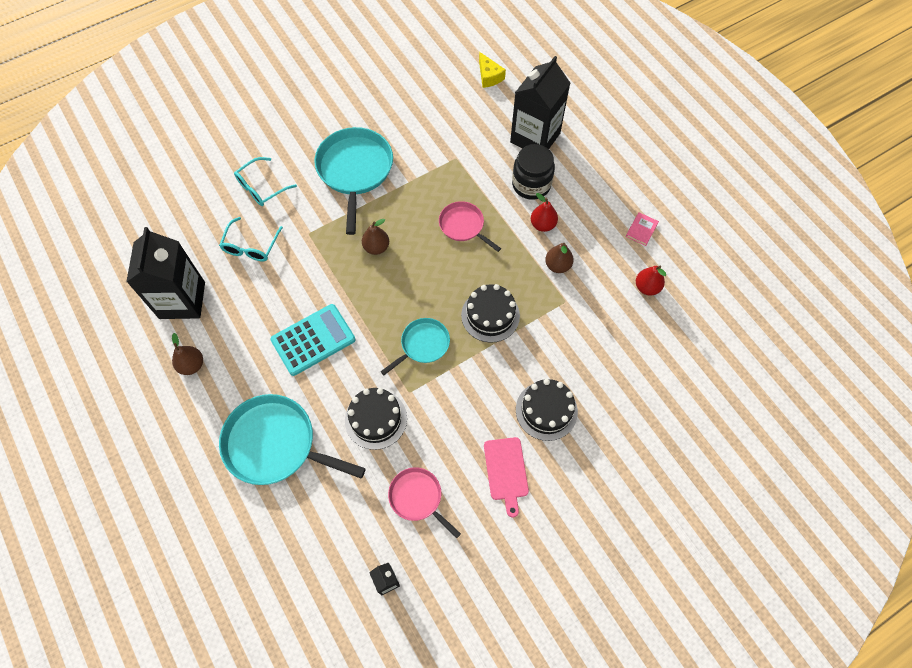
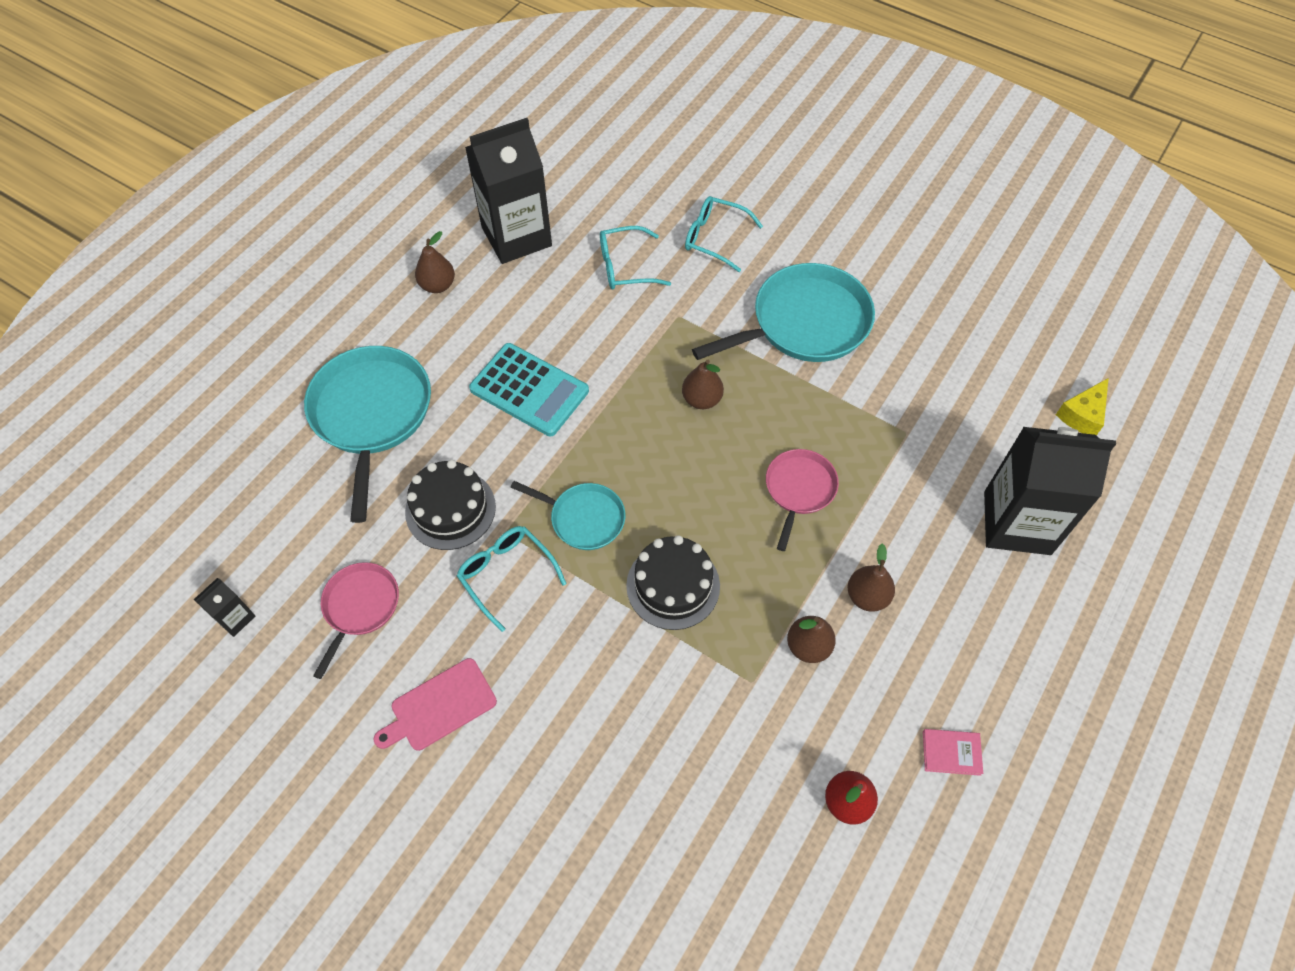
camera: 65 degrees right, 5 degrees down
(438, 402) = (506, 574): none -> turquoise glasses
(531, 184) = (928, 551): black jar -> none
(543, 225) = (867, 596): red pear -> brown pear
(546, 410) = (557, 725): black cake -> none

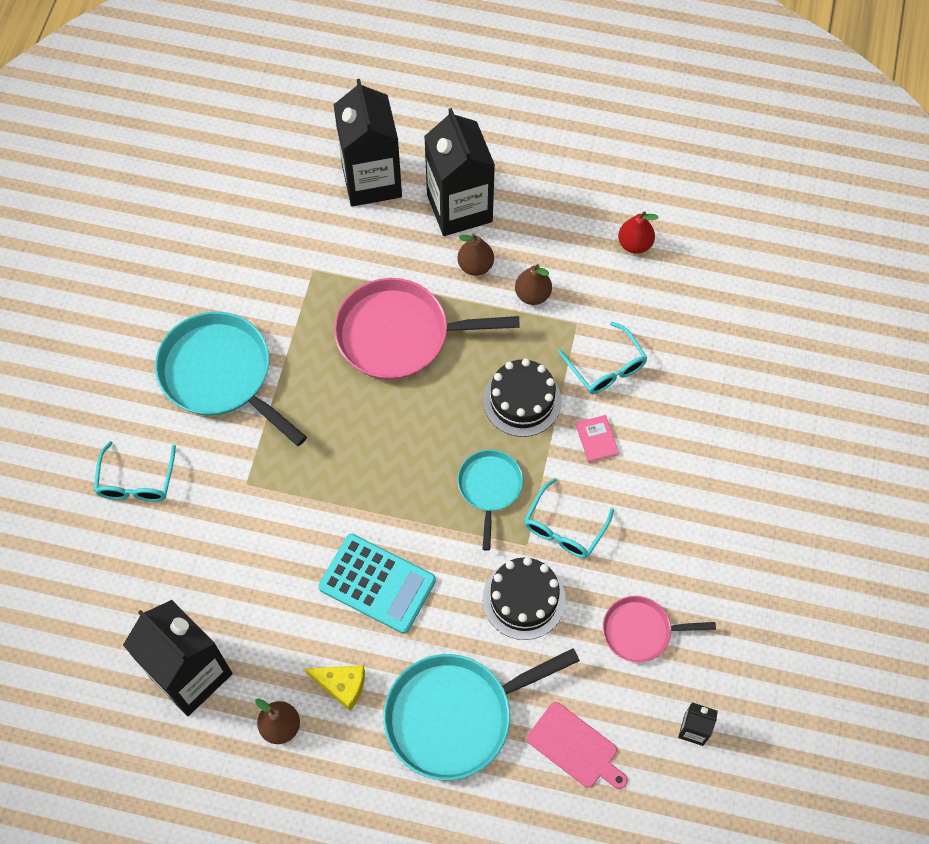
camera: 110 degrees left, 5 degrees up
(440, 706) = (691, 531): pink cutting board -> pink cutting board (575, 747)
(529, 390) = (377, 584): turquoise calculator -> turquoise calculator turned 105 degrees clockwise
(625, 266) = (199, 552): turquoise glasses -> turquoise glasses (606, 367)
(701, 399) = (335, 434): brown pear -> none
(799, 489) = (399, 335): pink pan -> pink pan, size x1.79
(951, 753) = (572, 191): pink book -> pink book (597, 440)
(955, 606) = (459, 208): none -> black carton
(1082, 415) = (251, 152): yellow cheese -> yellow cheese (342, 685)

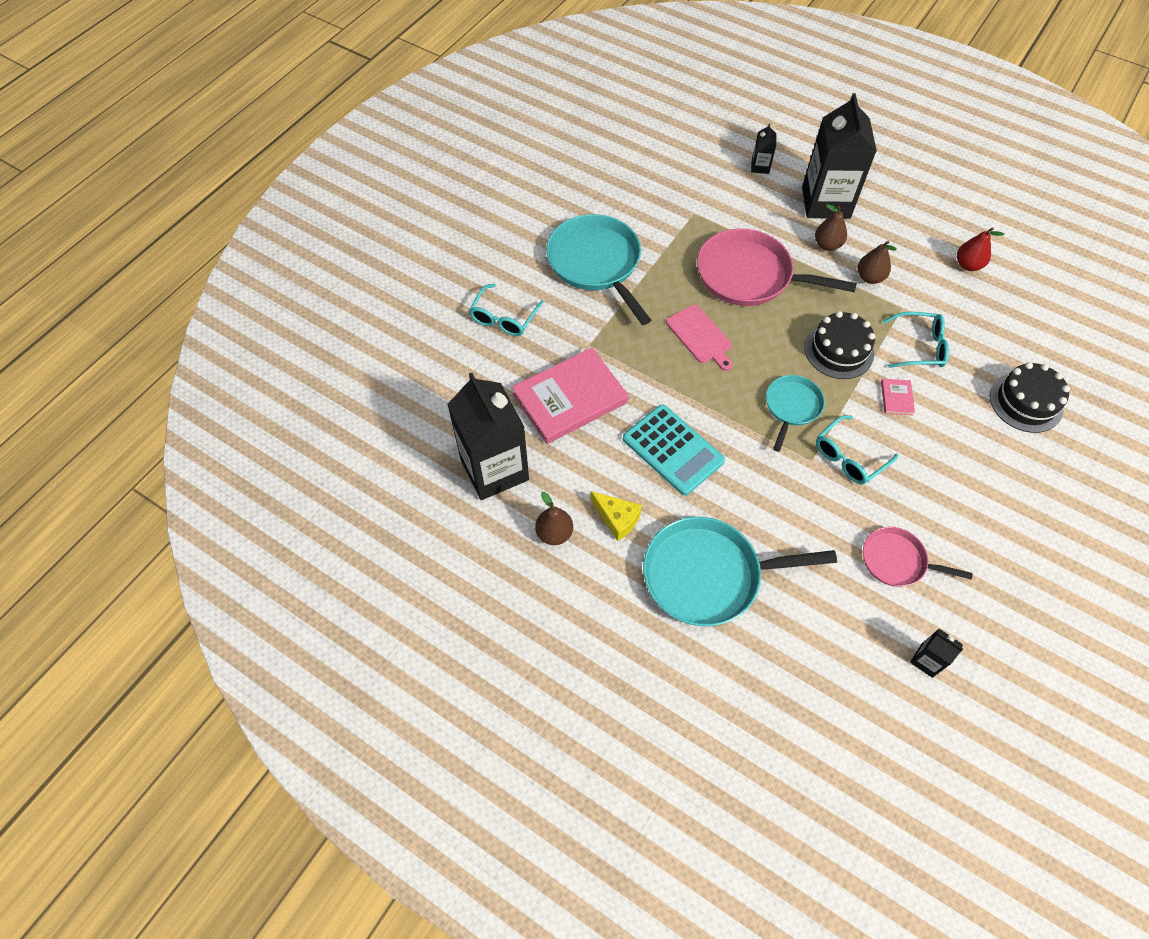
camera: 20 degrees right, 5 degrees down
(245, 559) = (570, 398): none -> pink book
(371, 181) = (760, 167): black carton -> black carton, size x0.42
(523, 599) = (797, 501): black cake -> black cake (1025, 402)
(575, 747) = (810, 637): pink cutting board -> pink cutting board (700, 336)
(606, 367) = (919, 347): turquoise glasses -> turquoise glasses turned 75 degrees counterclockwise

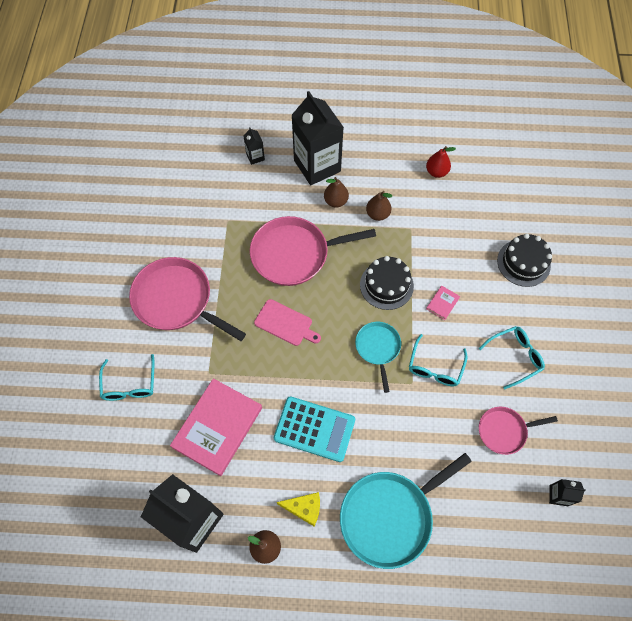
camera: 30 degrees left, 5 degrees up
(596, 263) = (176, 300): turquoise pan -> pink pan
(896, 398) = (442, 303): pink book -> pink book turned 60 degrees clockwise
(919, 347) = (437, 254): turquoise glasses -> turquoise glasses (515, 357)

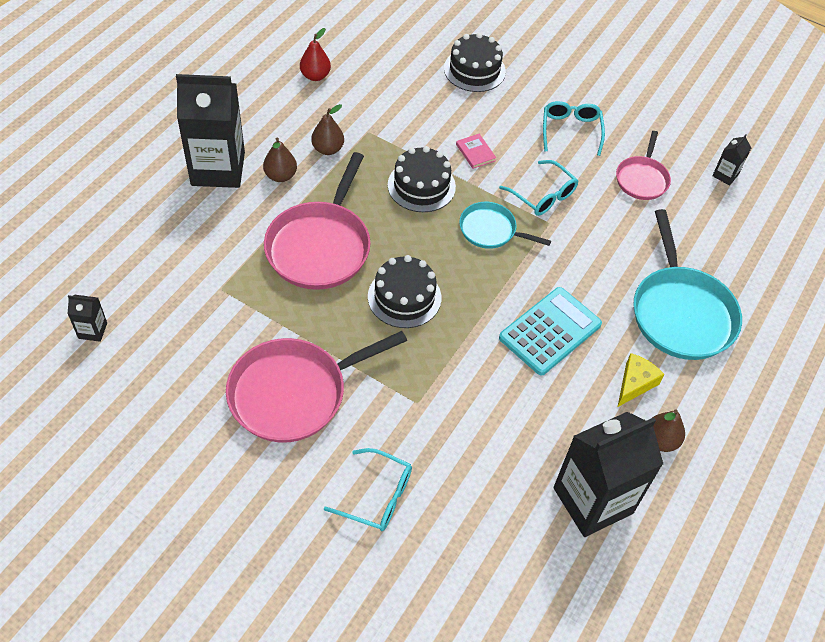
camera: 65 degrees left, 10 degrees down
(217, 427) = (493, 424): pink book -> none
(255, 157) = (152, 219): black carton -> black carton (92, 330)
(285, 323) = (404, 297): pink cutting board -> black cake

